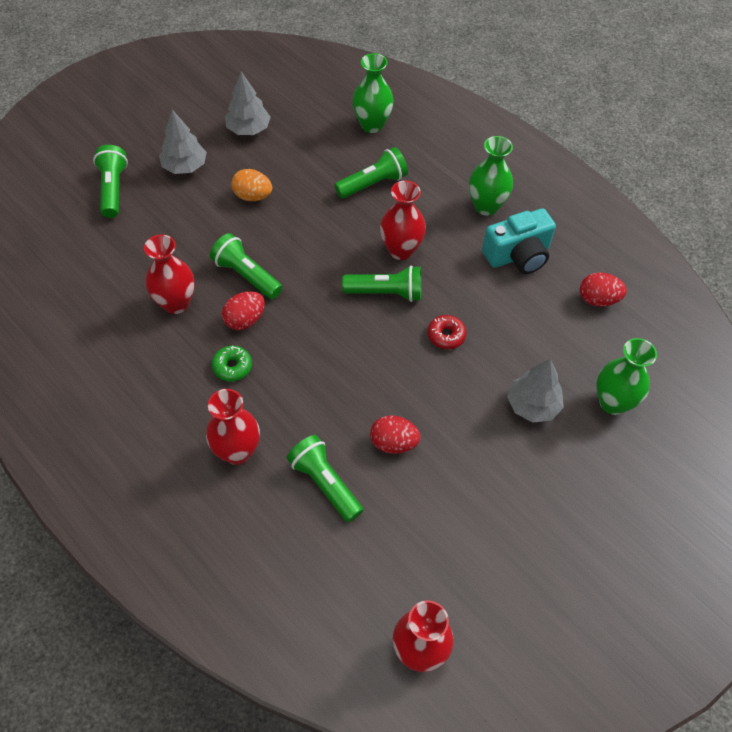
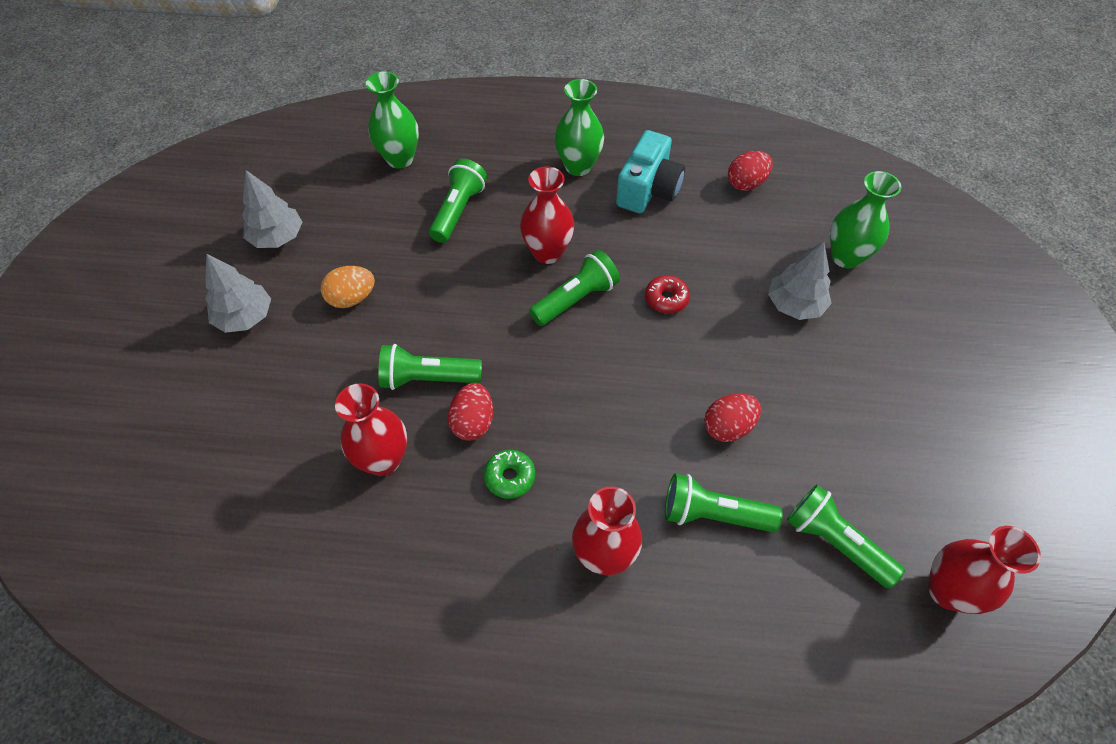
camera: 40 degrees left, 0 degrees up
(113, 189) = (184, 395): green flashlight -> green flashlight (835, 542)

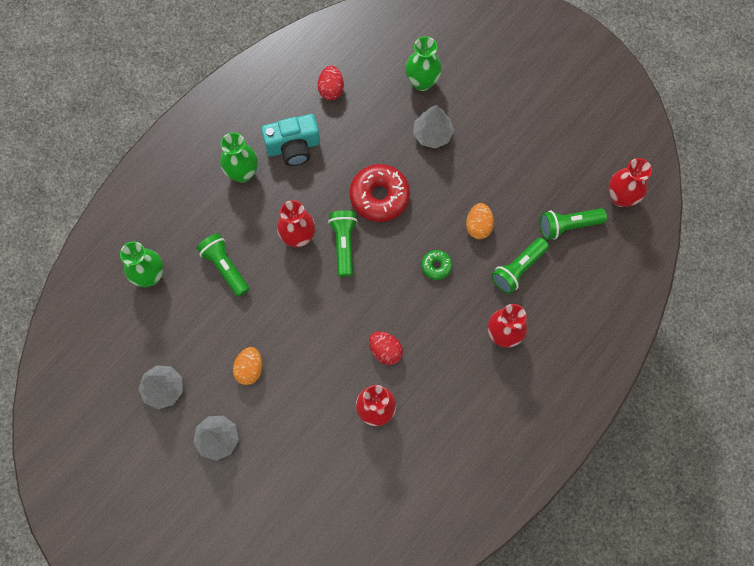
camera: 55 degrees left, 15 degrees up
(428, 378) = (339, 358): green flashlight -> none
(510, 477) = (431, 352): green donut -> green donut (436, 266)
(648, 190) = (293, 147): turquoise camera -> turquoise camera turned 105 degrees clockwise
(666, 299) = (379, 196): red donut -> red donut, size x1.99
(728, 427) = (478, 226): red egg -> orange egg

